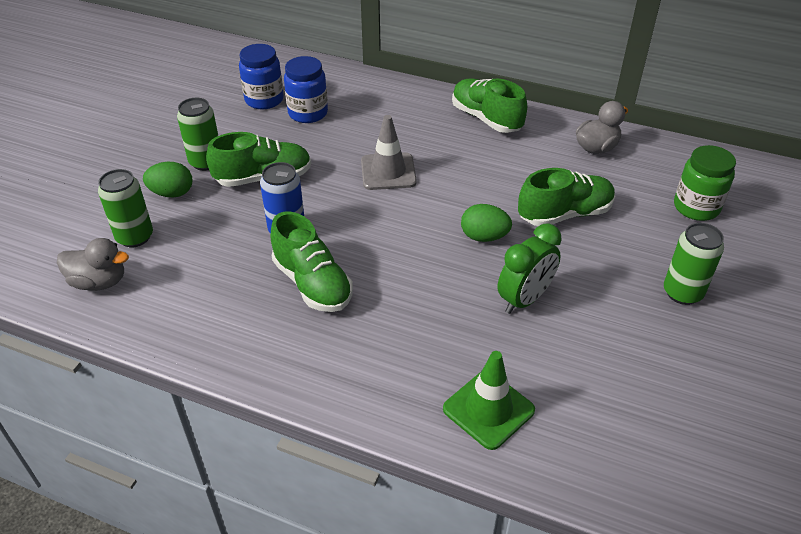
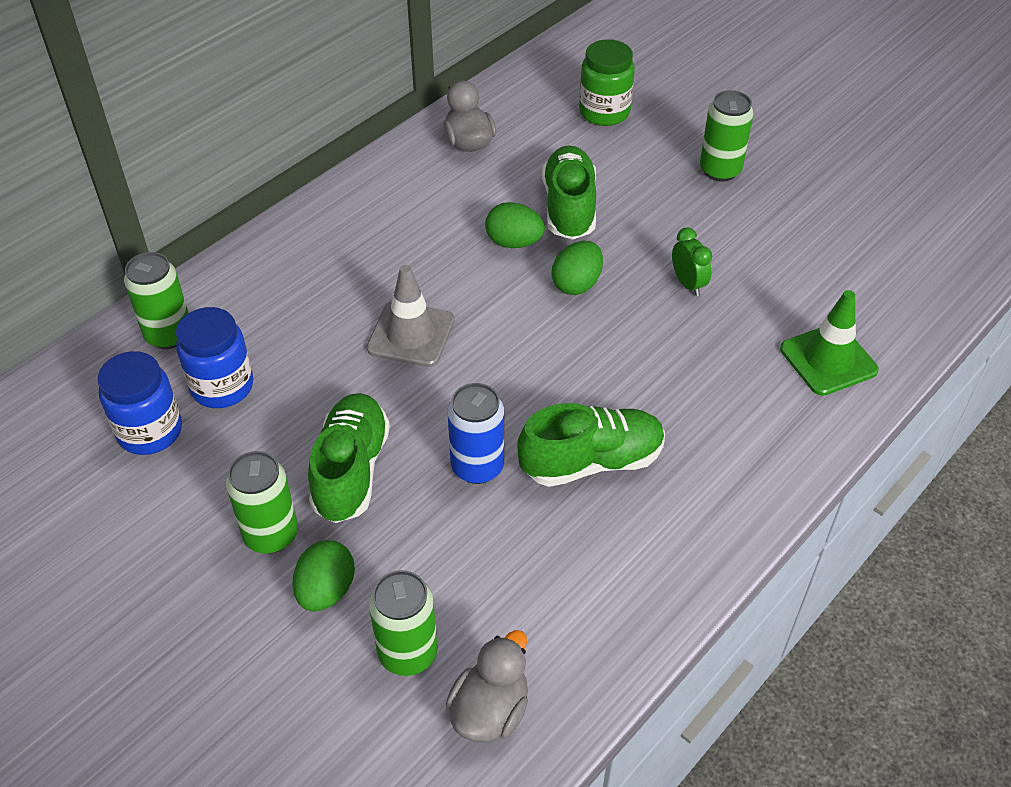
camera: 70 degrees left, 5 degrees up
(338, 84) = (169, 335): none -> green can
(486, 119) = (355, 212): green shoe -> none
(506, 195) = (514, 242): none -> green egg
(524, 299) = (688, 284): green clock -> green clock, size x0.63

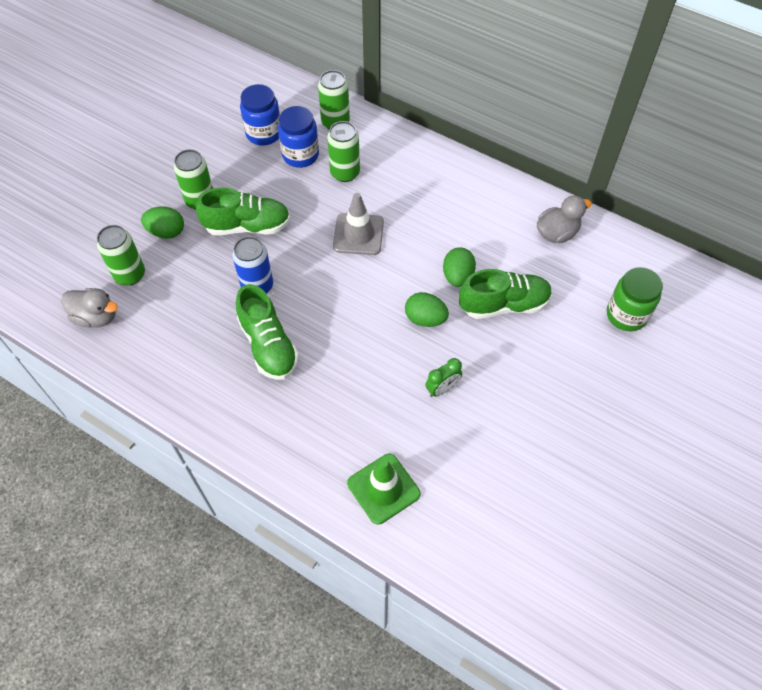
camera: 80 degrees right, 10 degrees up
(720, 170) = (581, 403): green can -> green can (345, 173)

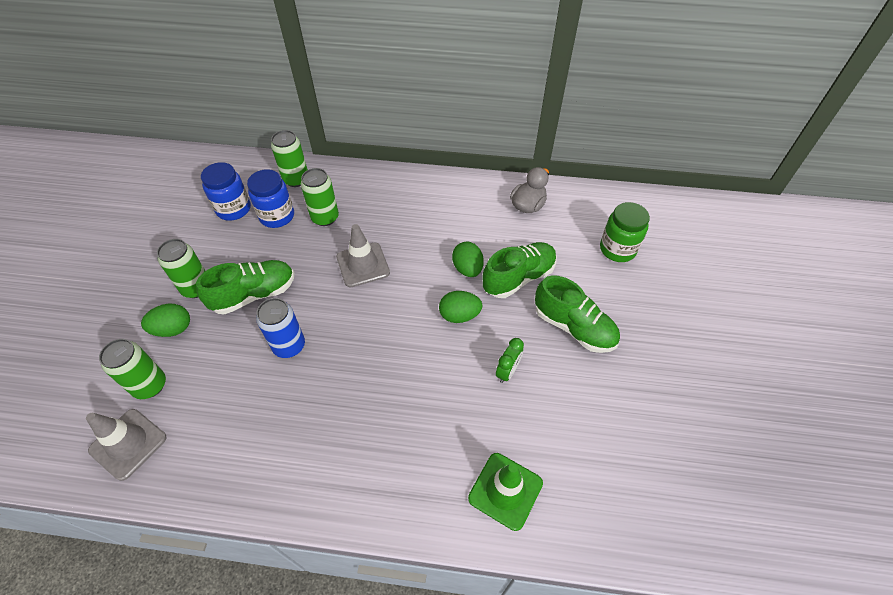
camera: 25 degrees left, 5 degrees down
(96, 317) = (128, 444): grey duck -> grey traffic cone
(268, 345) = (326, 398): green shoe -> green shoe (574, 327)

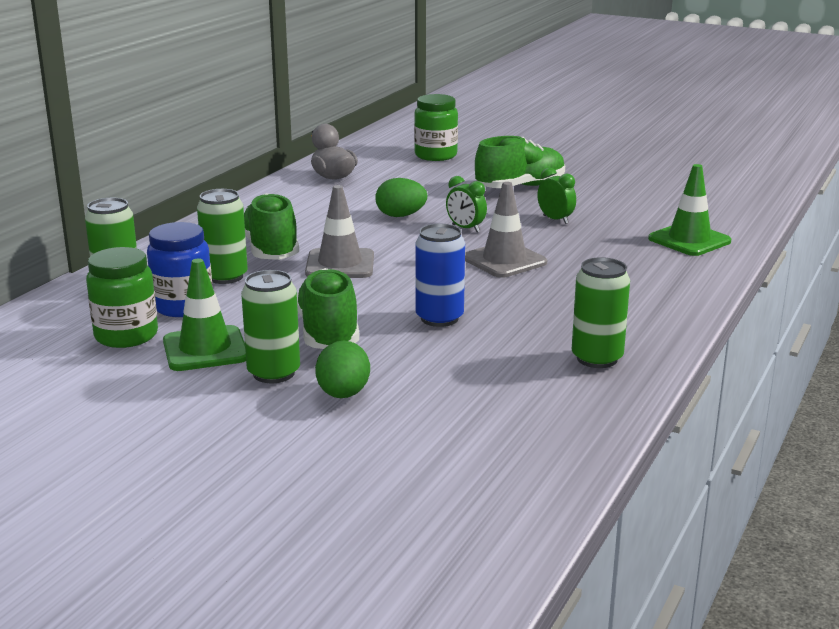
camera: 70 degrees left, 30 degrees down
(128, 444) = (533, 434): grey traffic cone -> grey traffic cone (504, 260)
(150, 385) = (439, 416): green can -> green can (597, 358)
(222, 247) = (205, 349): none -> green traffic cone
(233, 209) = (126, 336): blue jar -> green jar
(459, 315) = (465, 228): green egg -> green clock
(518, 278) = (436, 197): green shoe -> green shoe (270, 250)

